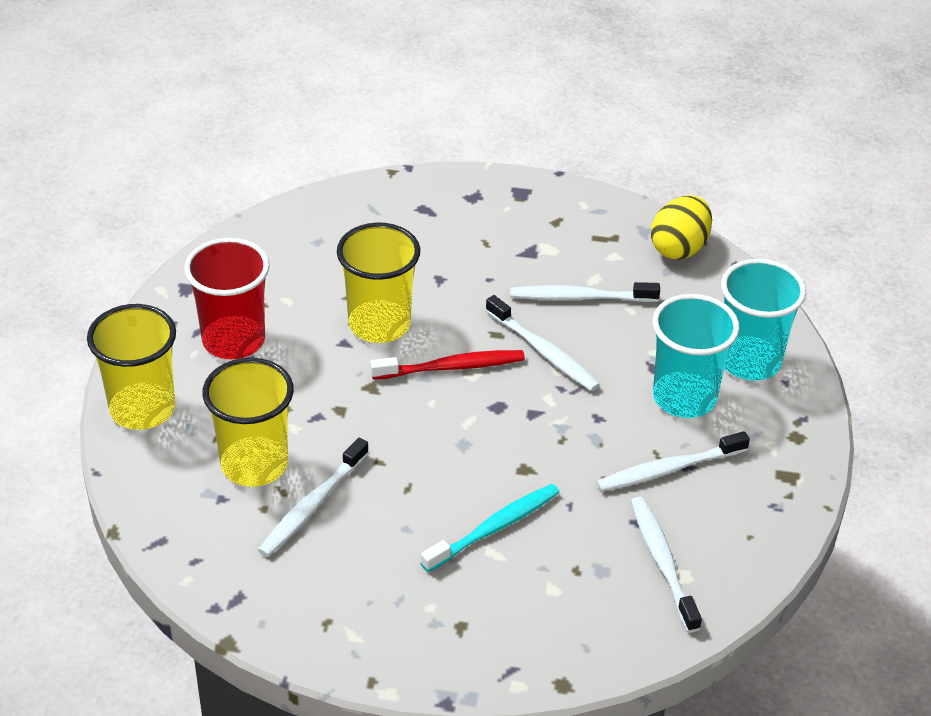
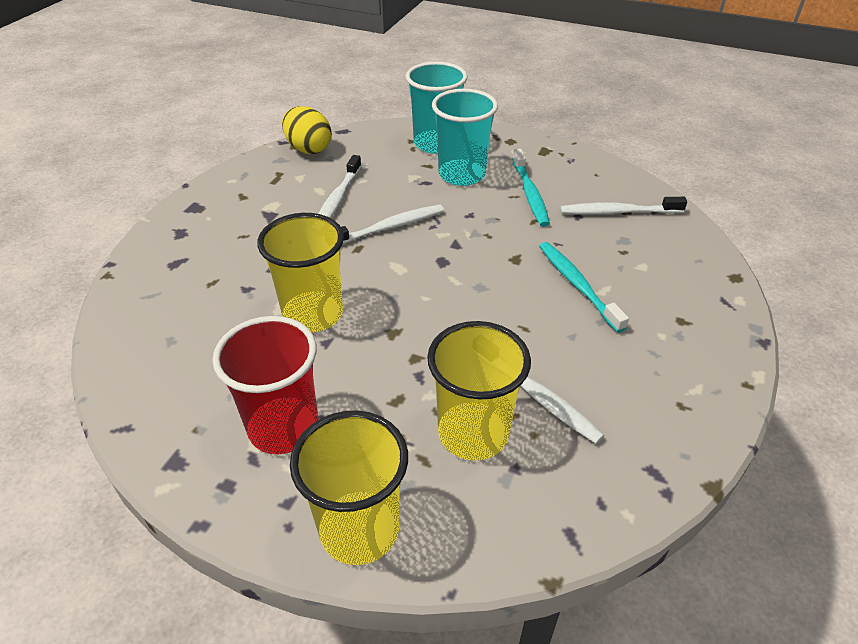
camera: 75 degrees left, 0 degrees up
(452, 367) = (387, 279): red toothbrush -> none
(668, 469) = (530, 194): white toothbrush -> turquoise toothbrush

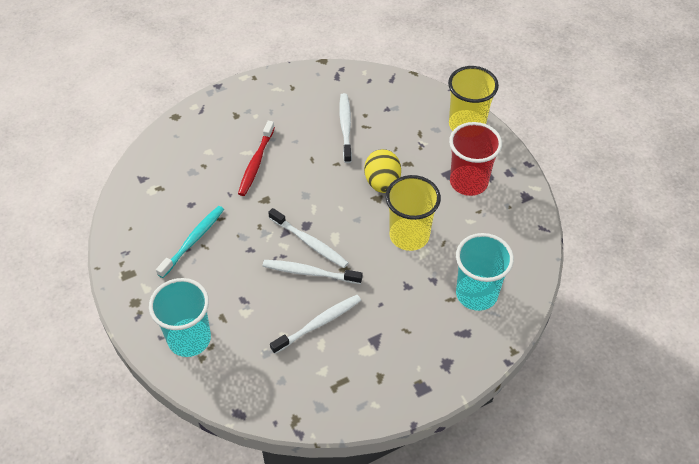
camera: 140 degrees left, 10 degrees up
(308, 149) = (287, 405): yellow egg -> yellow egg (382, 183)
(462, 174) = (212, 290): turquoise cup -> turquoise cup (476, 294)
(473, 433) = (389, 130): yellow cup -> none
(577, 285) = (256, 163): turquoise toothbrush -> red toothbrush
(618, 212) = (165, 191): white toothbrush -> white toothbrush (309, 242)

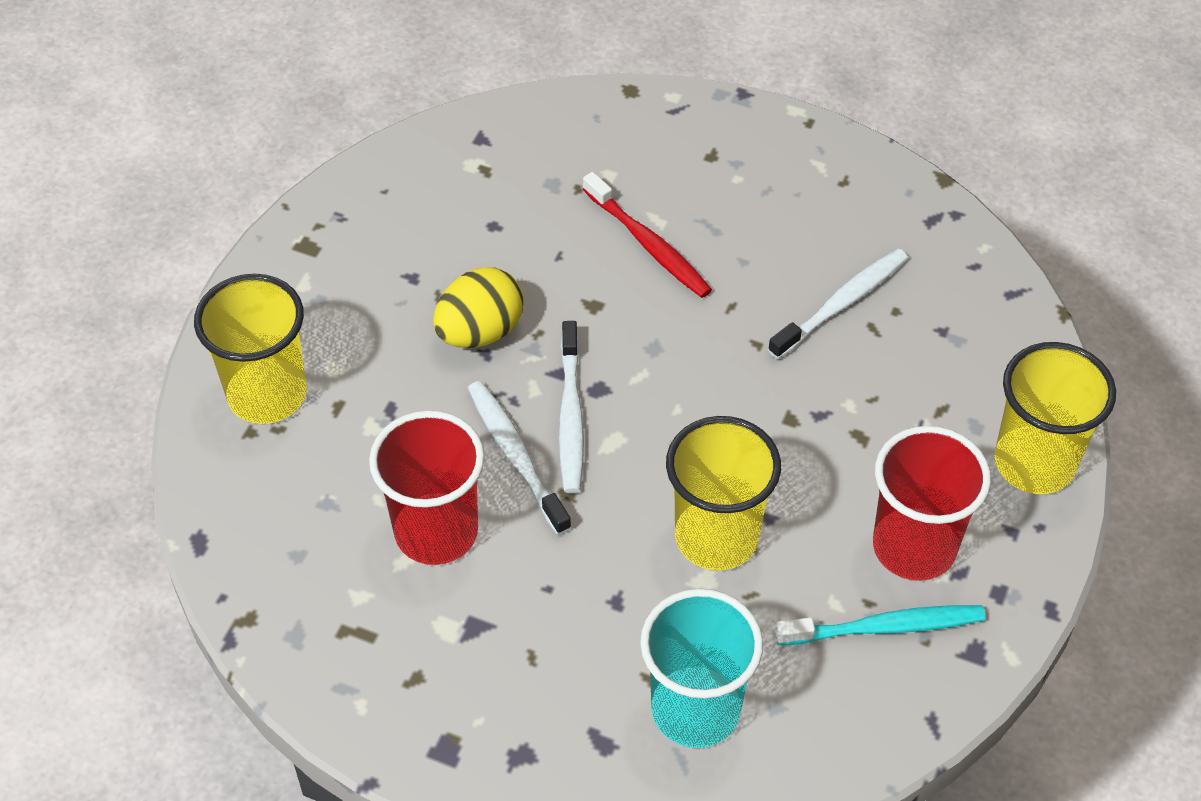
camera: 50 degrees right, 0 degrees up
(189, 339) = (267, 394): turquoise cup -> yellow cup
(193, 241) = (434, 276): turquoise toothbrush -> turquoise toothbrush (885, 627)
(256, 163) = (648, 244): red toothbrush -> red toothbrush turned 105 degrees counterclockwise
(318, 323) = (436, 532): white toothbrush -> red cup
(382, 183) = (783, 429): yellow egg -> yellow egg (480, 332)

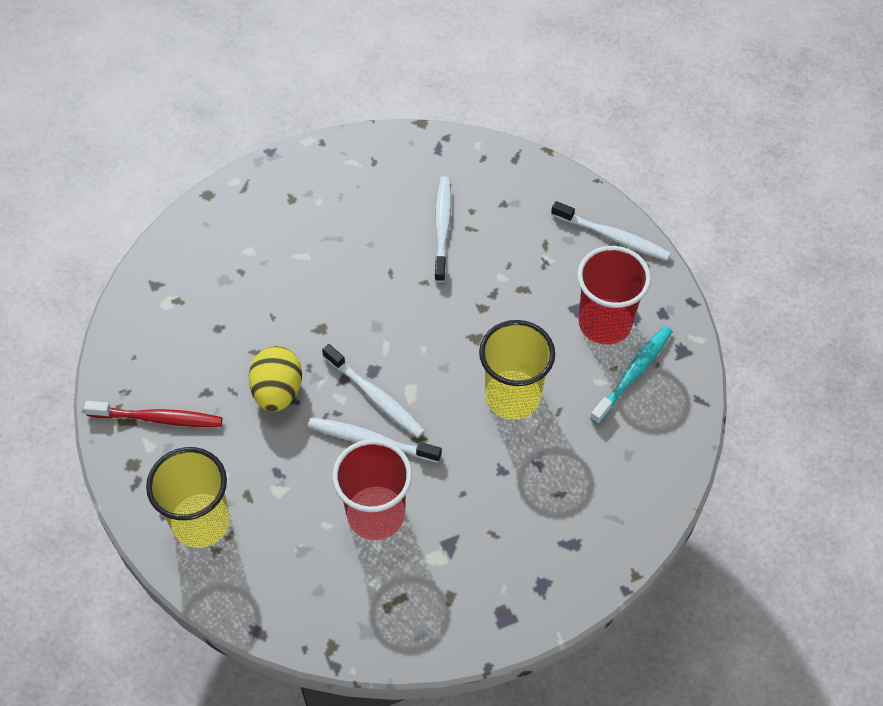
camera: 45 degrees left, 5 degrees up
(648, 244) = (313, 273): red toothbrush -> red toothbrush (158, 418)
(695, 710) = (595, 489): turquoise cup -> none
(1034, 463) = (613, 237): yellow cup -> white toothbrush

